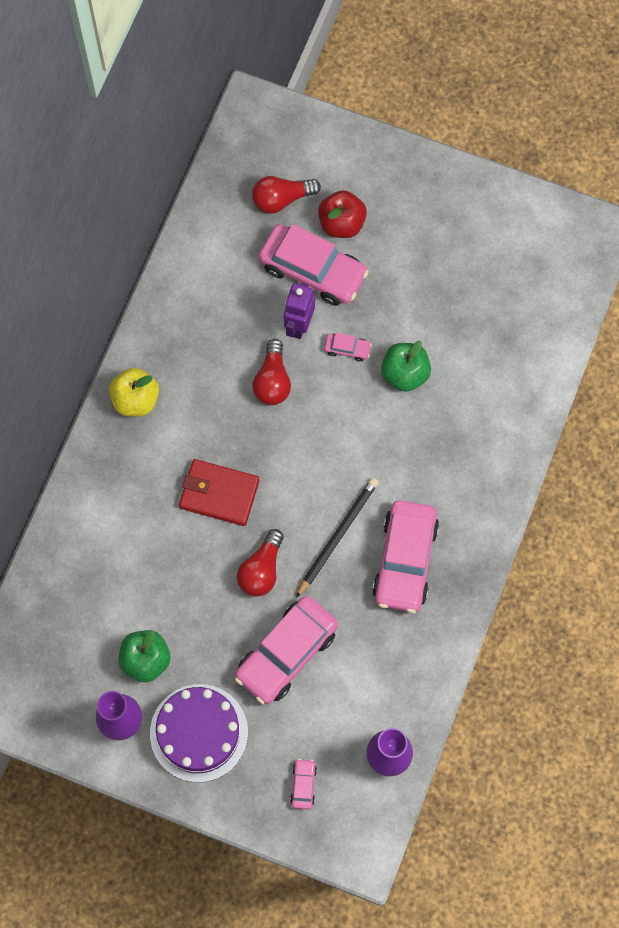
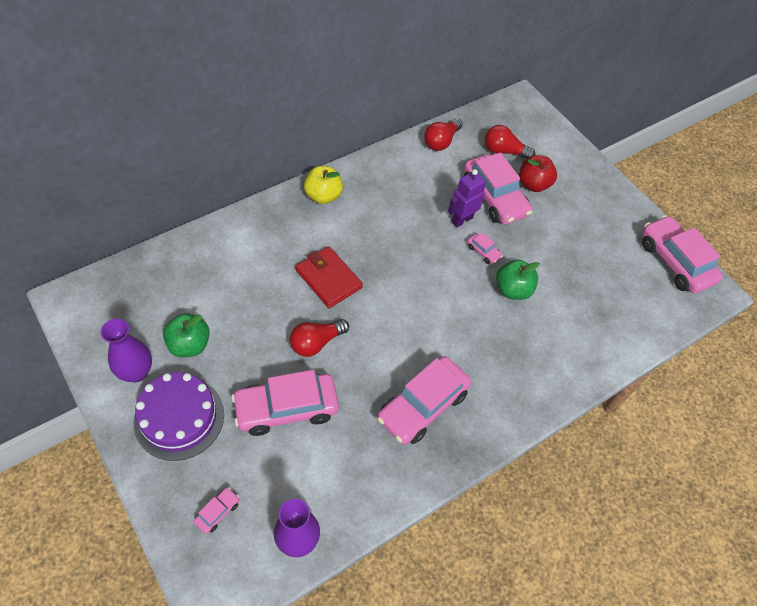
camera: 30 degrees right, 15 degrees down
(272, 380) = (419, 239): red light bulb -> red light bulb (441, 141)
(337, 536) = (387, 357): black pencil -> none
(541, 222) = (675, 261): none -> pink car

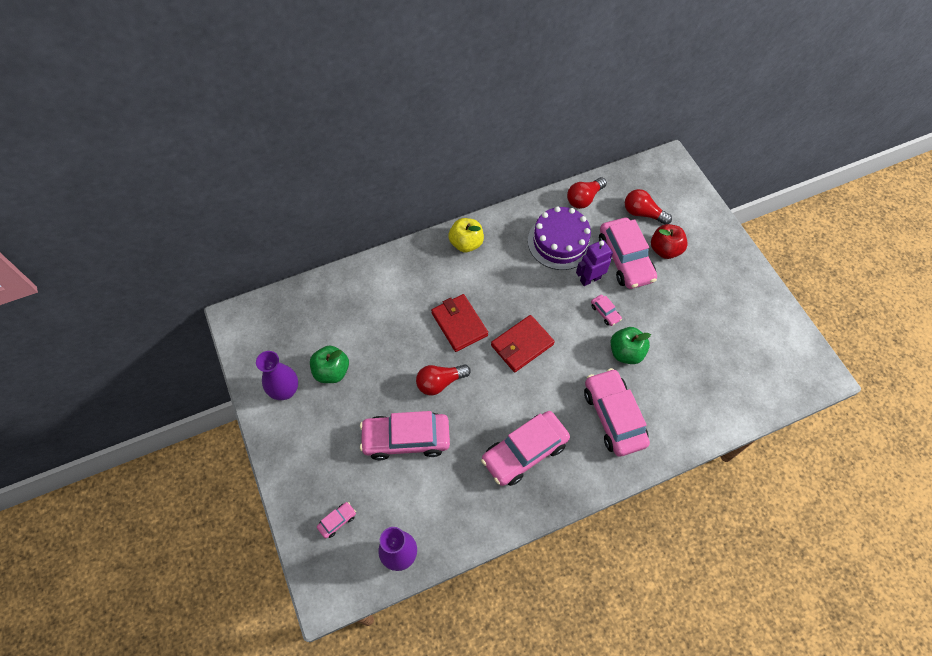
camera: 15 degrees right, 5 degrees up
(179, 418) = (316, 435): purple cake -> purple cake (560, 242)
(401, 293) = (522, 345): none -> red wallet
(675, 261) = (789, 341): pink car -> pink car (613, 416)

